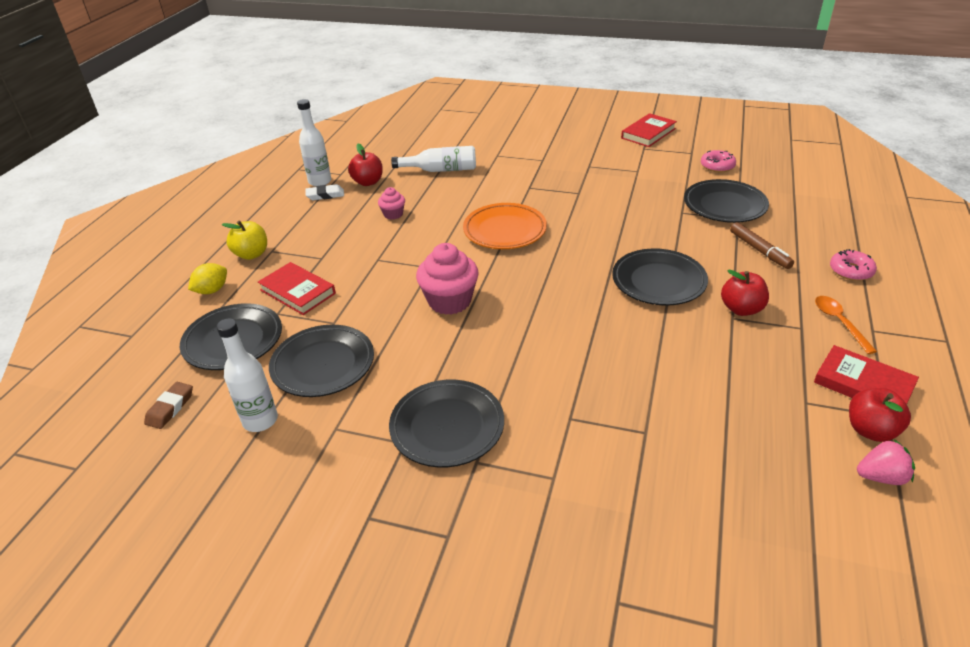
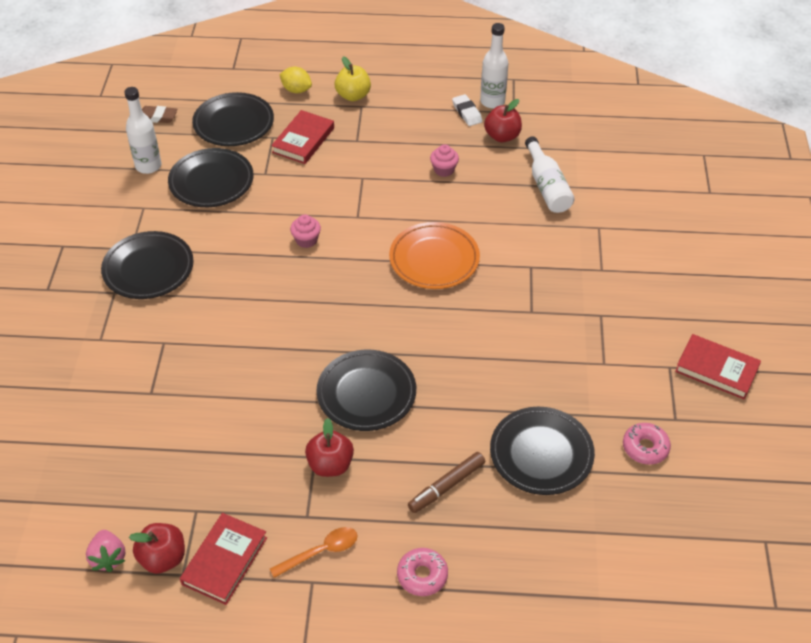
camera: 75 degrees right, 10 degrees up
(449, 301) = (306, 240): pink cupcake -> pink cupcake, size x0.53

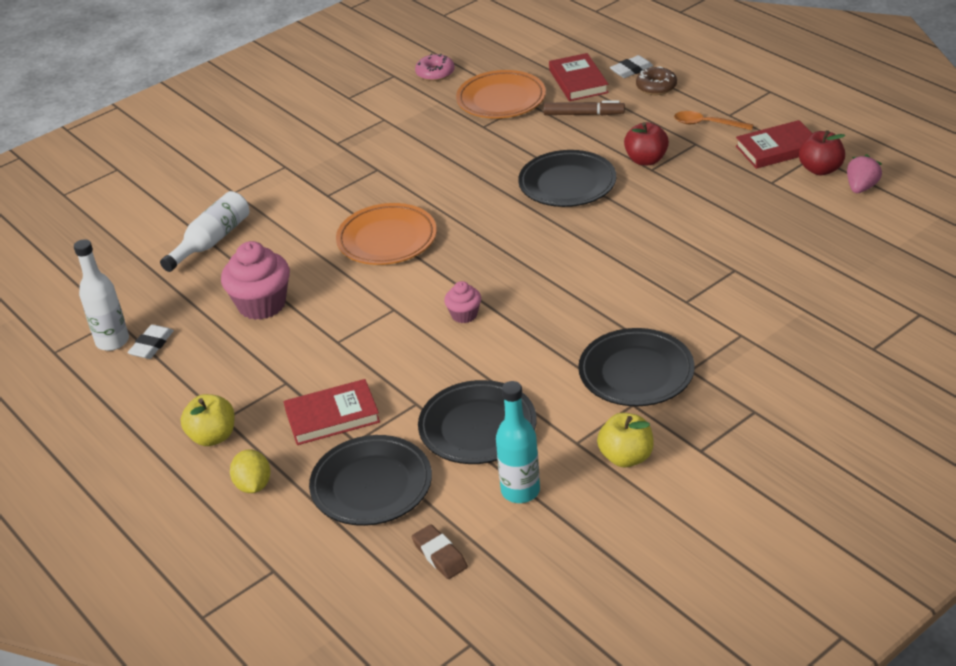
camera: 130 degrees left, 10 degrees down
(105, 216) = (626, 457): none -> yellow apple
(148, 166) = (520, 491): white bottle -> turquoise bottle
(422, 575) = (656, 87): pink donut -> brown donut
(444, 170) = (262, 304): pink cupcake -> pink cupcake, size x1.89
(474, 586) = (631, 70): none -> white eraser
(502, 136) = (166, 303): red apple -> none
(541, 454) = (501, 100): black plate -> orange plate
(716, 369) = (324, 82): red book -> red book (578, 81)

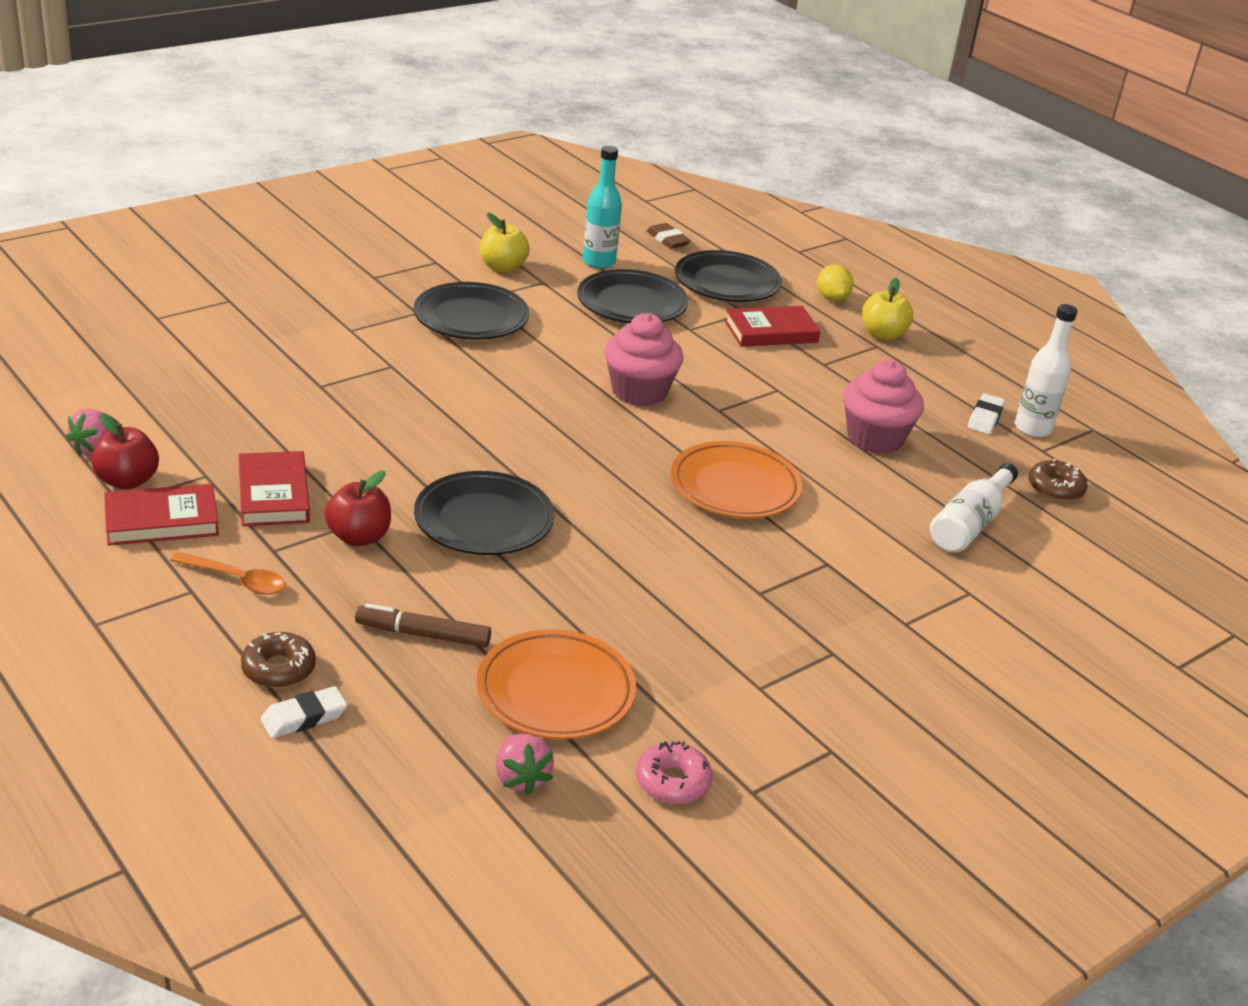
camera: 175 degrees right, 5 degrees down
(126, 283) = (1055, 488): none -> brown donut
(464, 315) = (639, 392): pink cupcake -> pink cupcake, size x1.89
(512, 64) = (521, 778): none -> pink strawberry
(578, 81) = (410, 708): red book -> red book (274, 494)

